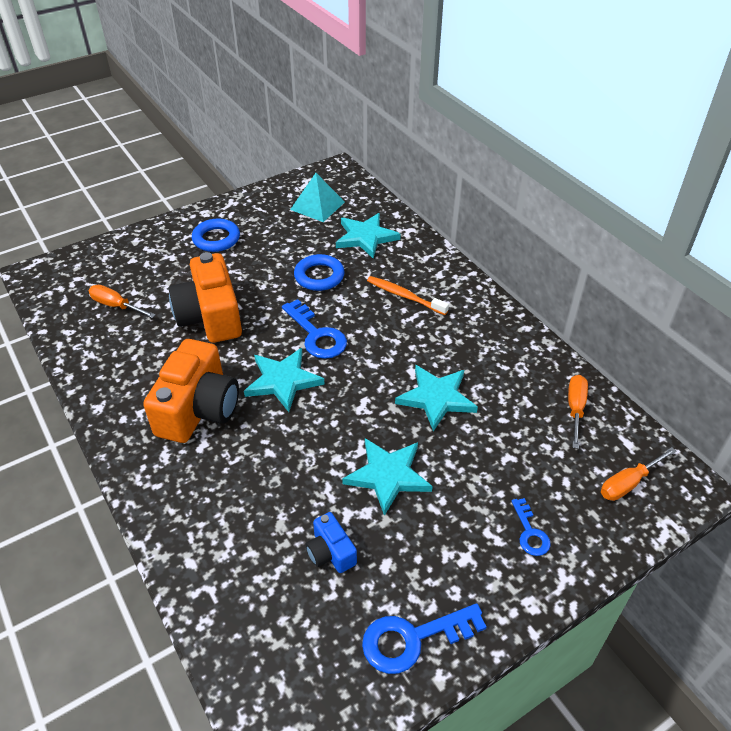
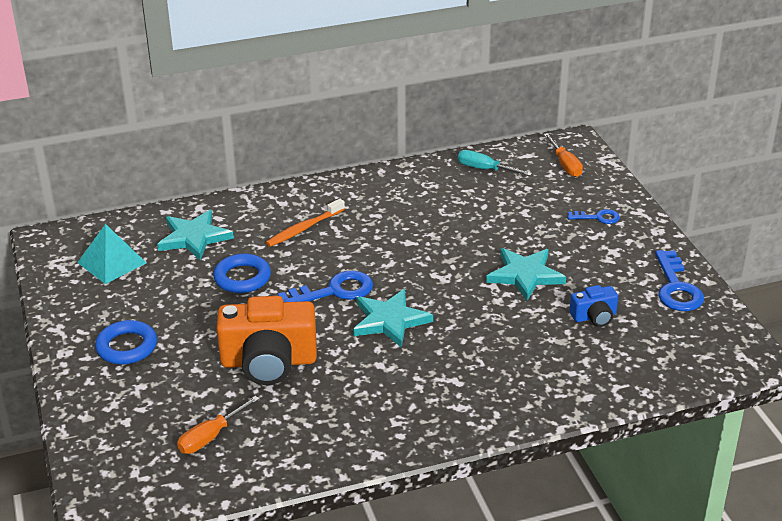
camera: 75 degrees left, 10 degrees down
(198, 409) = (407, 380): orange camera -> none
(436, 398) = (447, 234): turquoise star -> none
(575, 408) = (484, 169): orange screwdriver -> turquoise screwdriver

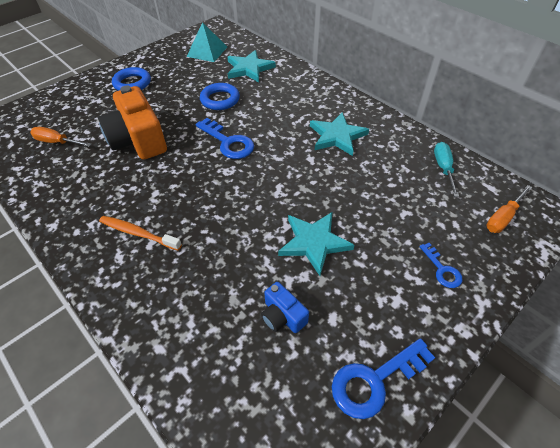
camera: 65 degrees right, 15 degrees up
(304, 228) = (289, 105): orange toothbrush -> orange toothbrush (138, 233)
(389, 320) = (209, 180): turquoise star -> turquoise star (337, 136)

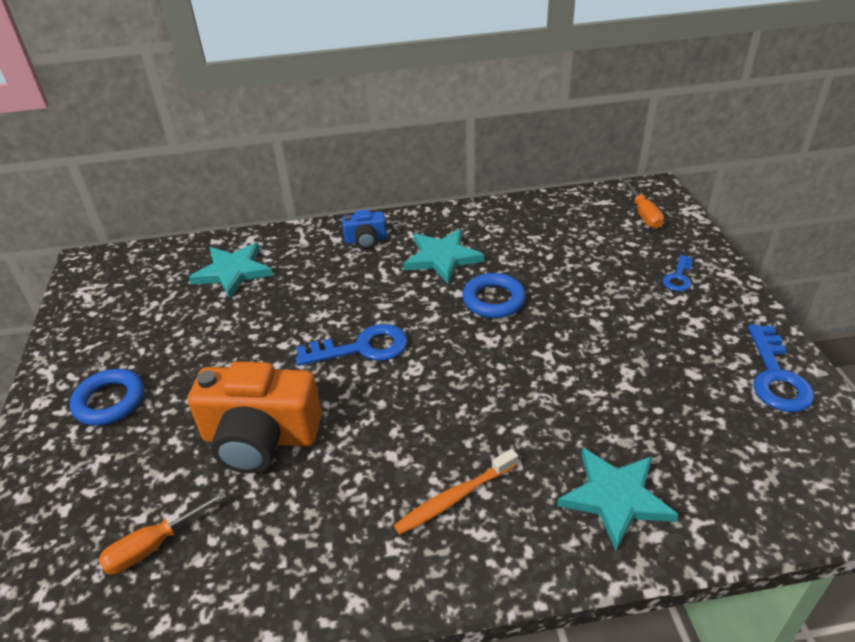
camera: 55 degrees left, 10 degrees down
(207, 51) = (139, 294): turquoise pyramid -> none
(220, 99) = (266, 323): blue ring -> blue ring (493, 300)
(283, 316) = (670, 409): blue camera -> blue camera (366, 240)
(314, 242) = (587, 344): turquoise star -> turquoise star (615, 497)
(442, 269) = (678, 277): blue key -> blue key turned 105 degrees clockwise
(443, 168) = (555, 214): turquoise screwdriver -> none

